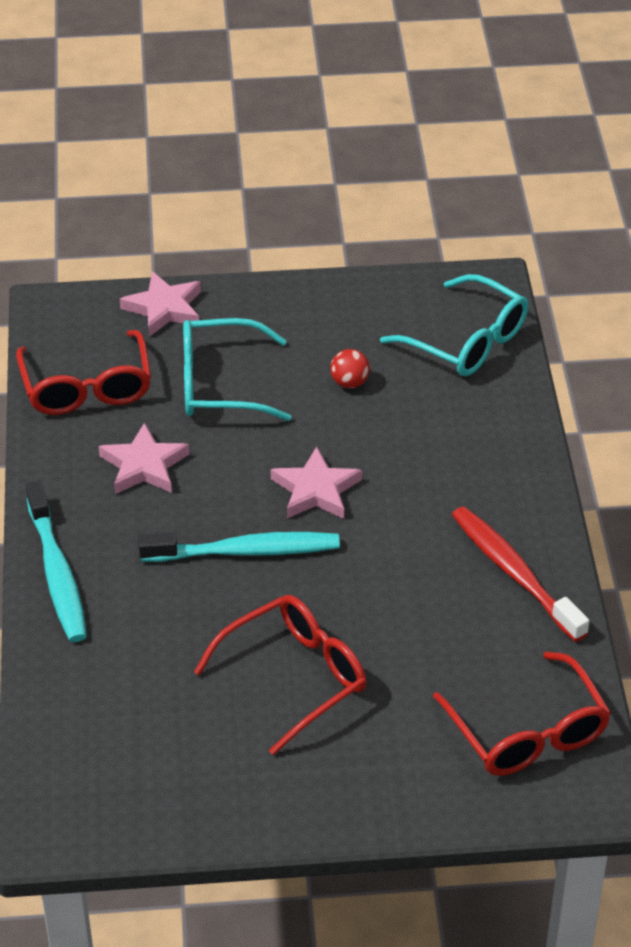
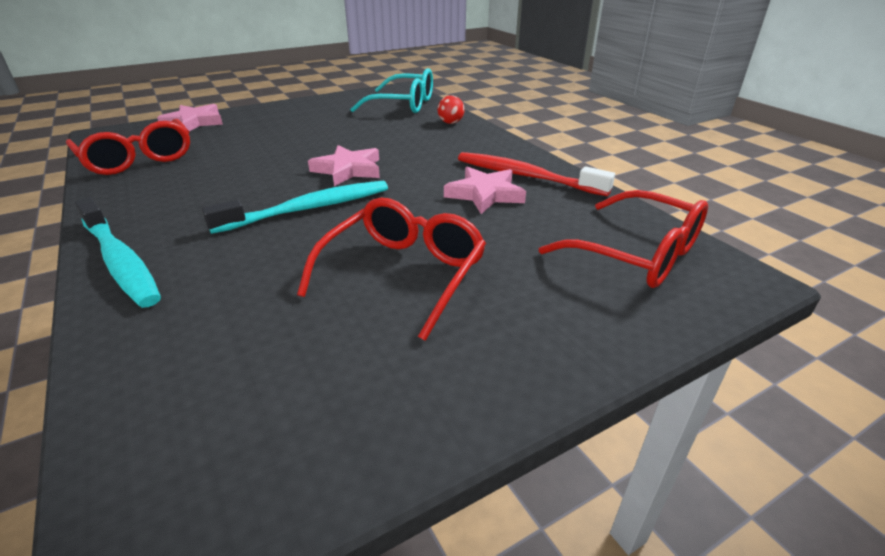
camera: 25 degrees left, 10 degrees down
(144, 465) = (198, 184): pink star -> pink star (485, 194)
(221, 384) = (249, 141): turquoise glasses -> none
(349, 383) = (341, 127): red ball -> red ball (450, 123)

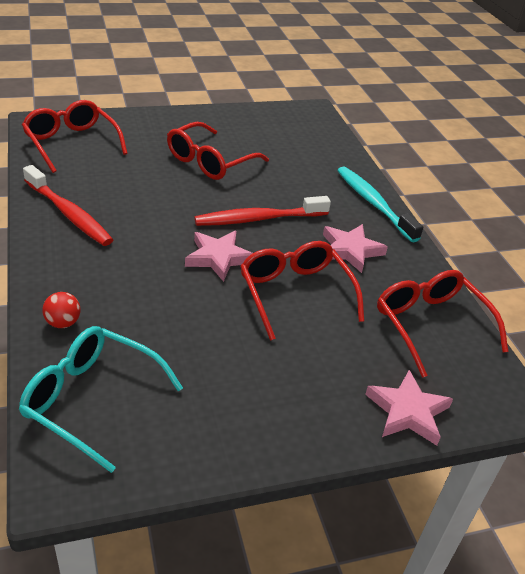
camera: 170 degrees left, 5 degrees up
(267, 158) = (295, 294): none -> red glasses
(308, 209) = (259, 219): turquoise toothbrush -> red toothbrush
(485, 194) = (120, 203): pink star -> pink star (350, 250)

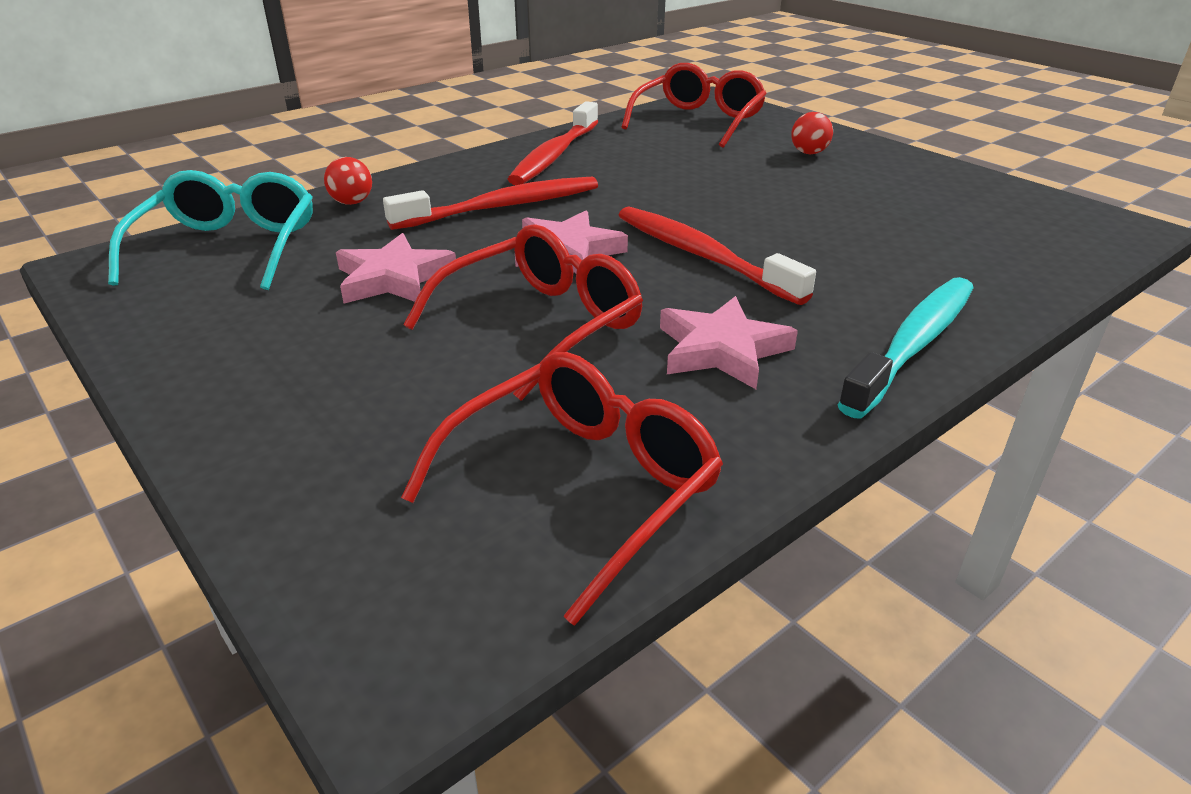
camera: 70 degrees right, 5 degrees down
(135, 261) = (502, 207): none -> red toothbrush
(162, 134) = (809, 153): none -> red ball
(210, 161) = (798, 193): red glasses -> none
(408, 411) = (301, 500): pink star -> pink star (393, 278)

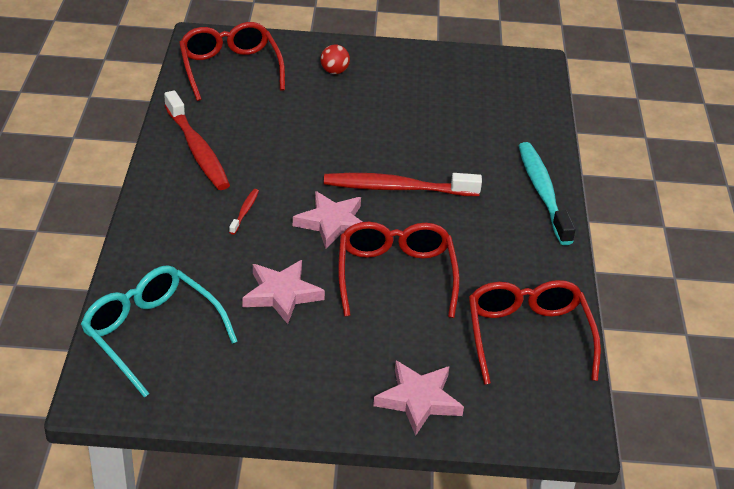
camera: 50 degrees left, 5 degrees up
(352, 202) = (151, 259): red ball -> none
(502, 207) = (245, 211): red toothbrush -> red toothbrush, size x0.44
(722, 350) = (483, 241): pink star -> pink star (419, 400)

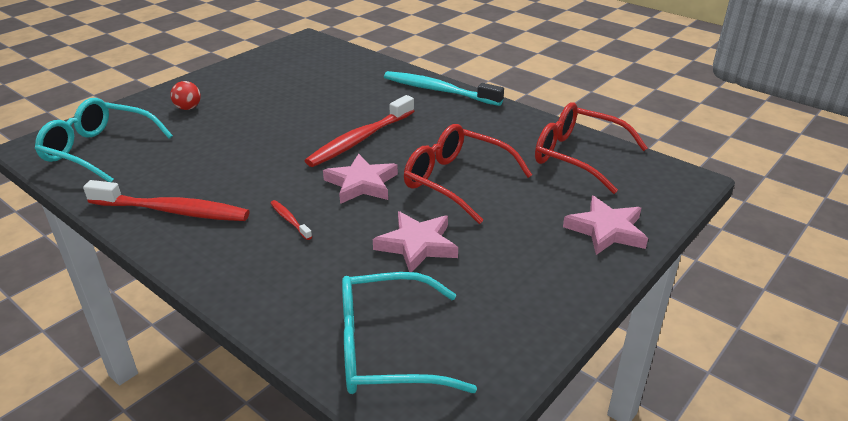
camera: 50 degrees left, 5 degrees down
(230, 69) = (100, 150): red glasses -> turquoise glasses

